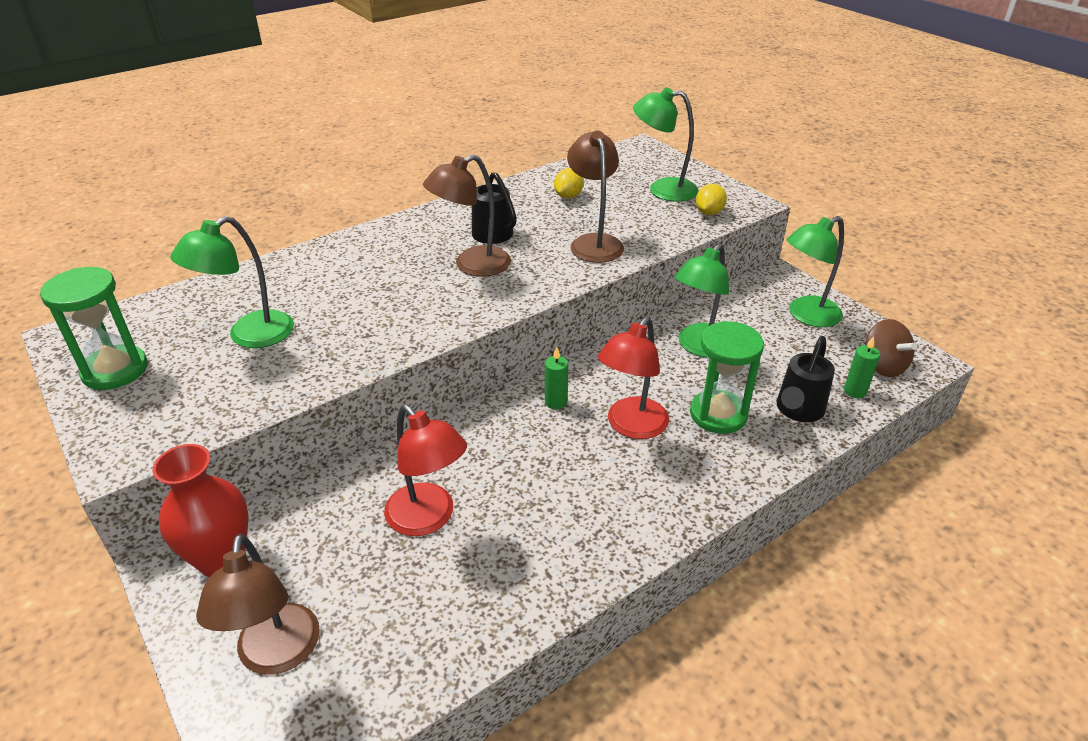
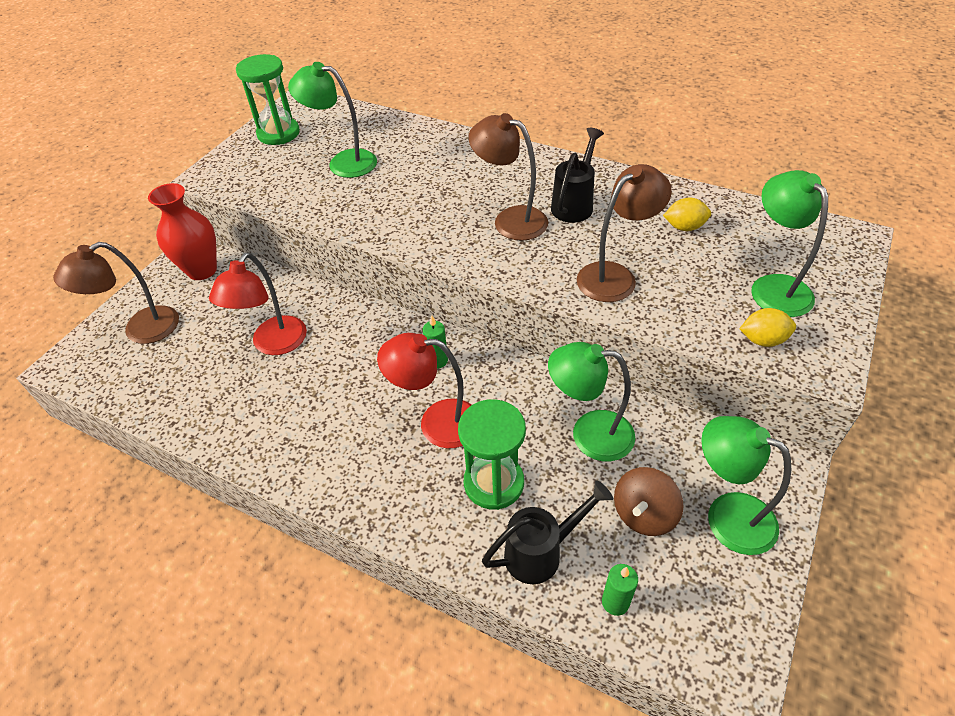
camera: 65 degrees right, 10 degrees up
(797, 411) = (542, 552): black watering can -> black watering can turned 150 degrees clockwise
(883, 365) = (688, 624): brown spinning top -> brown spinning top (644, 514)

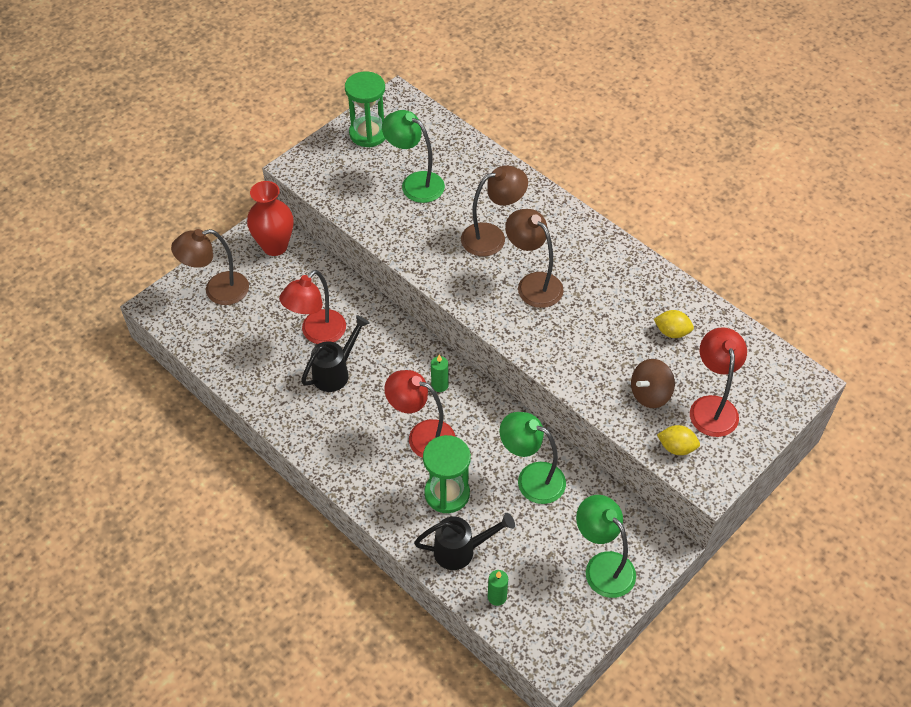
camera: 15 degrees right, 5 degrees up
(574, 204) = (592, 283): black watering can -> black watering can (336, 372)
(615, 276) = (593, 361): brown lamp -> brown lamp (492, 237)
(644, 514) = (544, 547): brown spinning top -> brown spinning top (650, 394)
(773, 287) = (712, 407): green lamp -> red lamp

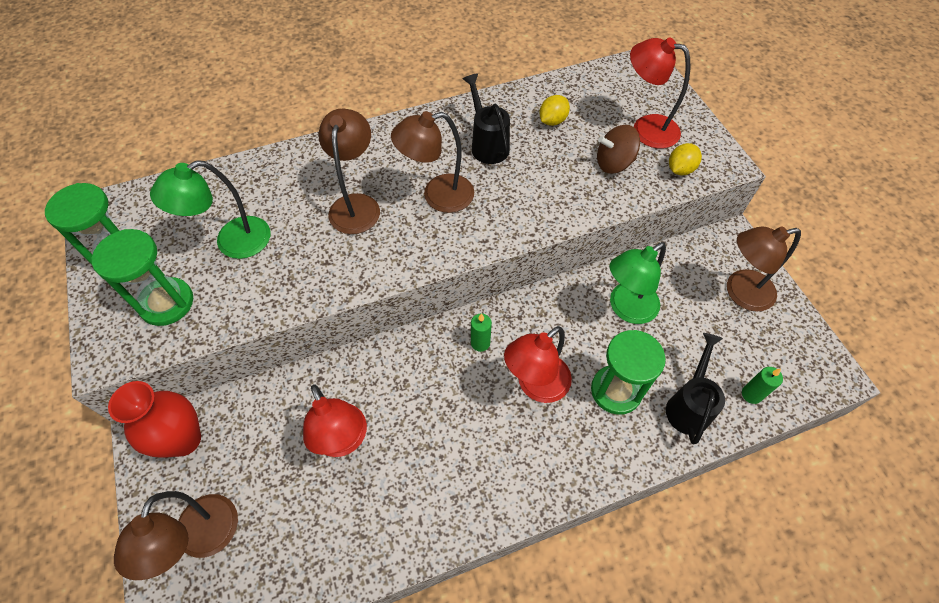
camera: 65 degrees left, 5 degrees up
(336, 372) = (408, 441): black watering can -> black watering can (487, 144)
(348, 175) = (167, 303): none -> green hourglass
(602, 566) = (740, 292): green lamp -> brown lamp
(650, 394) = (614, 163): brown spinning top -> brown spinning top turned 90 degrees clockwise

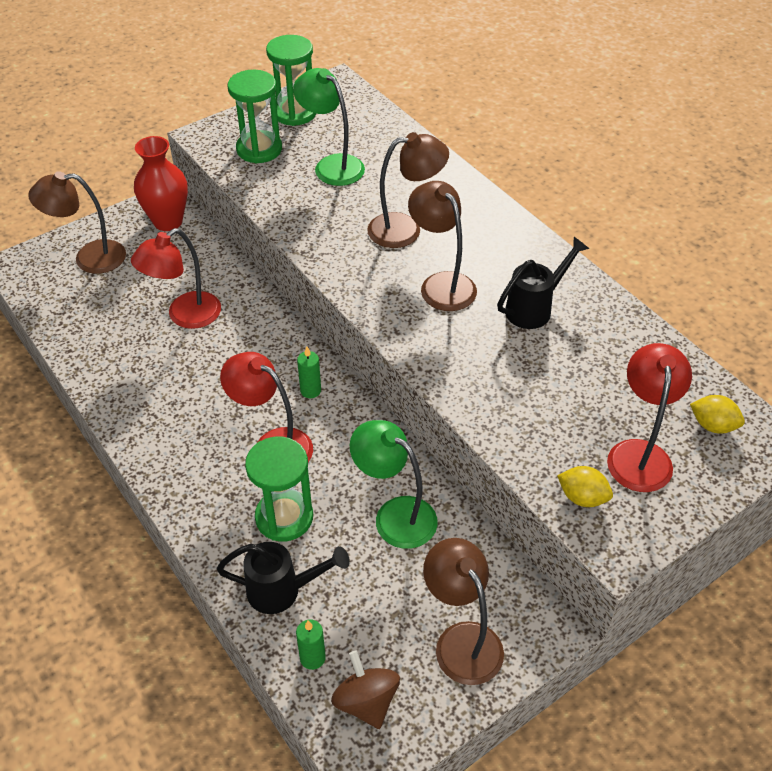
camera: 75 degrees right, 10 degrees down
(552, 121) = (603, 359): yellow lemon -> yellow lemon (712, 425)
(614, 163) = (560, 427): brown spinning top -> brown spinning top (366, 701)

